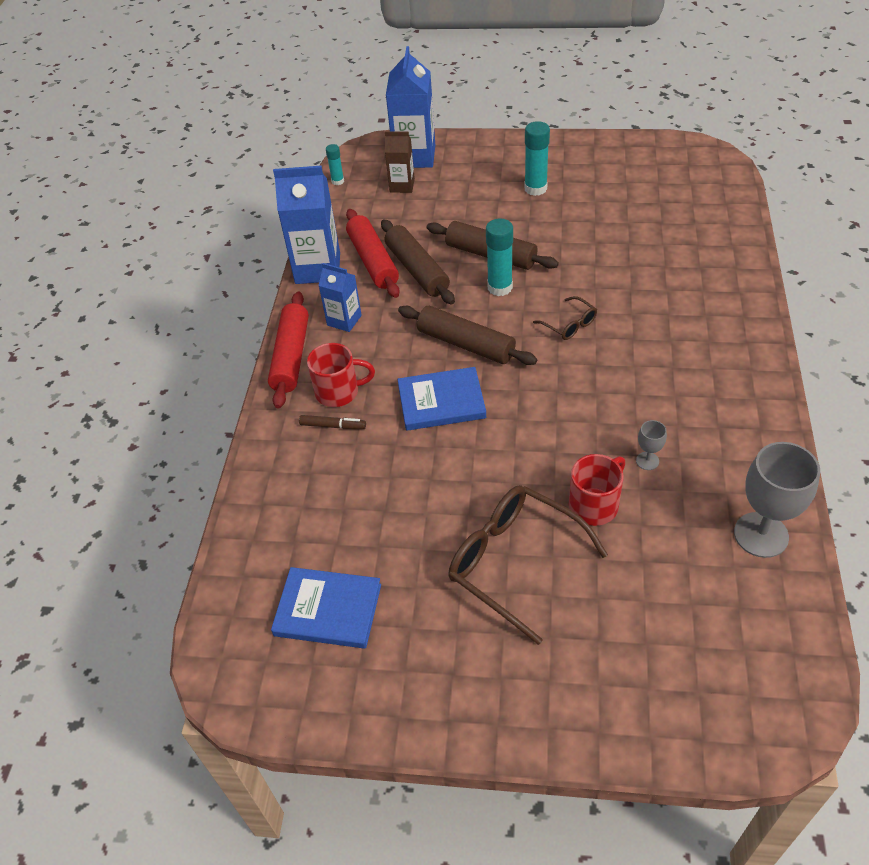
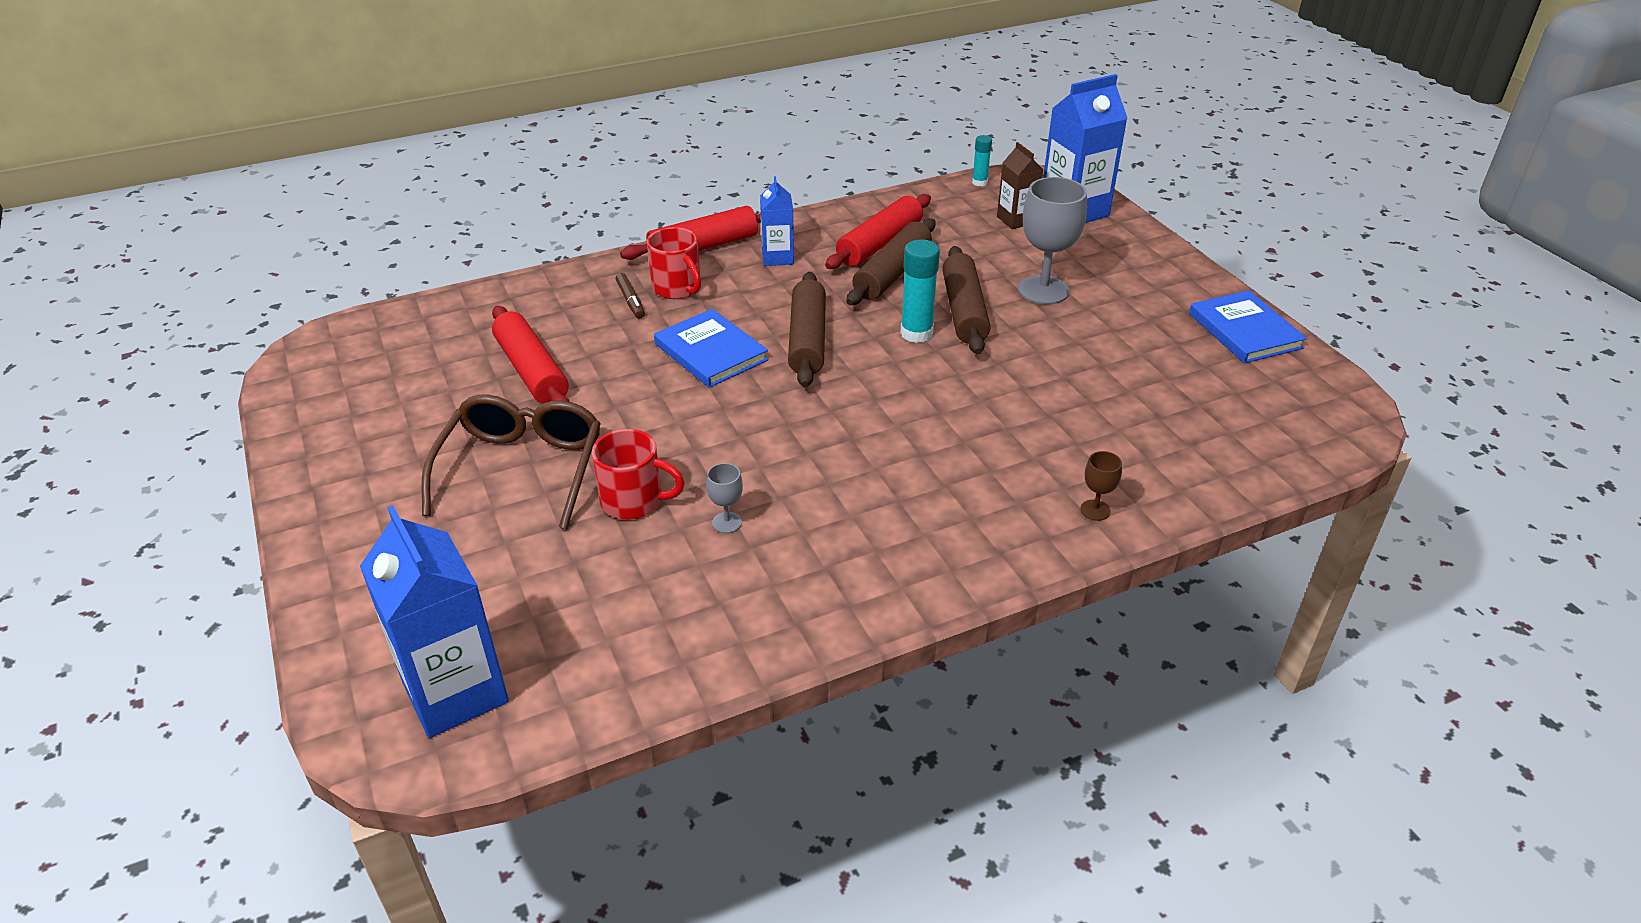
camera: 55 degrees right, 10 degrees down
(318, 268) = (837, 217): blue carton -> blue carton (455, 692)
(328, 610) = (407, 375): blue book -> blue book (1245, 331)
(386, 519) = (532, 371): none -> red rolling pin
(535, 188) = (1113, 304): turquoise glue stick -> none
(569, 324) = (901, 400): brown glasses -> none
(731, 286) = (1095, 510): none -> brown goblet
(761, 535) = (669, 650): grey goblet -> grey goblet (1043, 290)

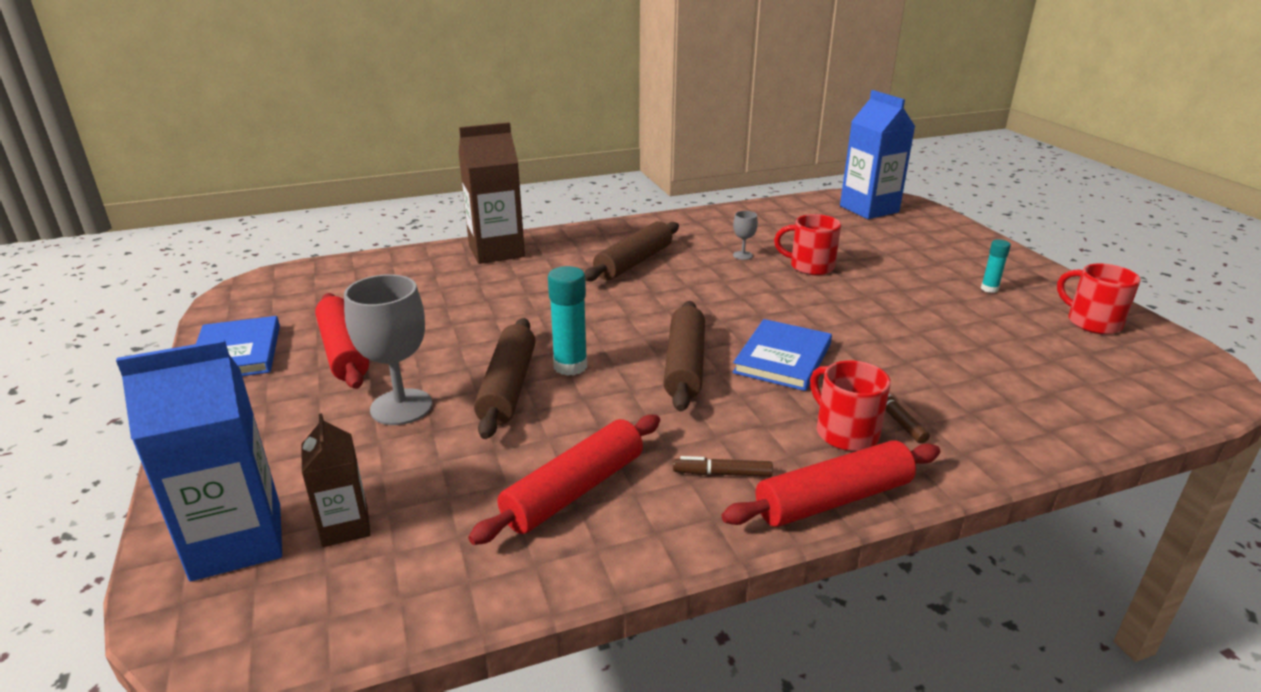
camera: 175 degrees left, 10 degrees down
(343, 417) = (1091, 322): none -> red mug
(521, 469) = (904, 285): brown glasses -> none
(532, 371) = (953, 350): red rolling pin -> red rolling pin (344, 351)
(711, 352) = (782, 358): blue book -> blue book turned 60 degrees clockwise
(777, 257) = (722, 473): blue carton -> brown marker
(892, 273) = (572, 439): brown rolling pin -> brown rolling pin (634, 262)
(979, 182) = (338, 633): turquoise glue stick -> turquoise glue stick (989, 289)
(1095, 510) = (496, 251): brown goblet -> brown carton

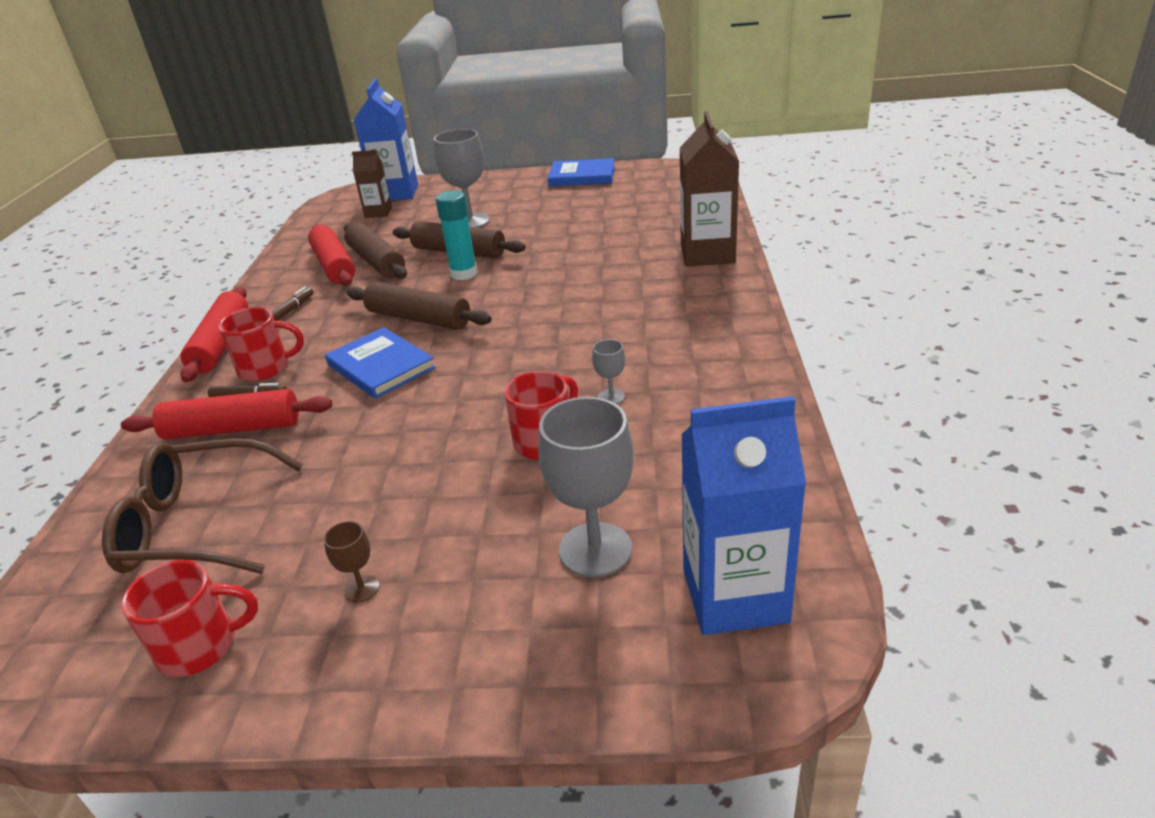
camera: 115 degrees right, 5 degrees up
(344, 351) = (557, 203): red rolling pin -> red rolling pin (233, 429)
(634, 262) = (635, 322): brown rolling pin -> brown rolling pin (376, 262)
(880, 238) = (595, 549): none -> grey goblet
(989, 289) = (362, 589): turquoise glue stick -> brown goblet
(1039, 367) = (199, 525): none -> brown glasses

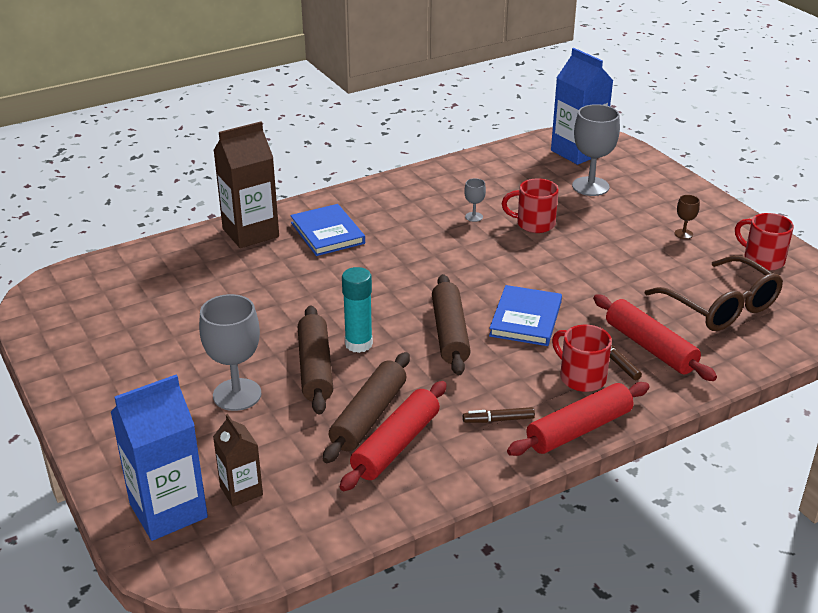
camera: 125 degrees left, 0 degrees up
(582, 176) = (71, 362): blue book -> blue book (327, 233)

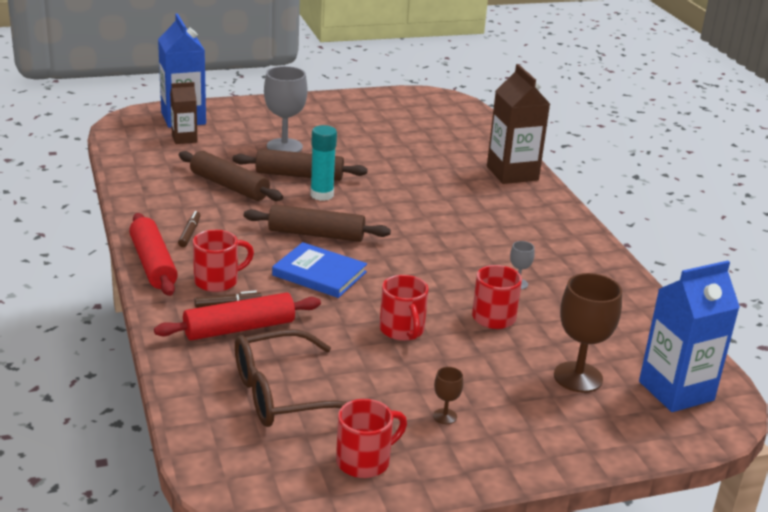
camera: 100 degrees right, 5 degrees down
(327, 233) = (503, 205): blue book -> none
(396, 445) = (190, 190): red rolling pin -> none
(587, 263) = (402, 330): none -> red mug
(590, 186) = (578, 377): grey goblet -> brown goblet

